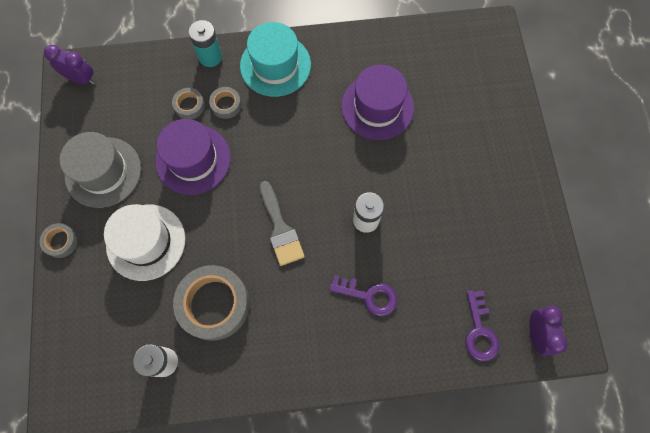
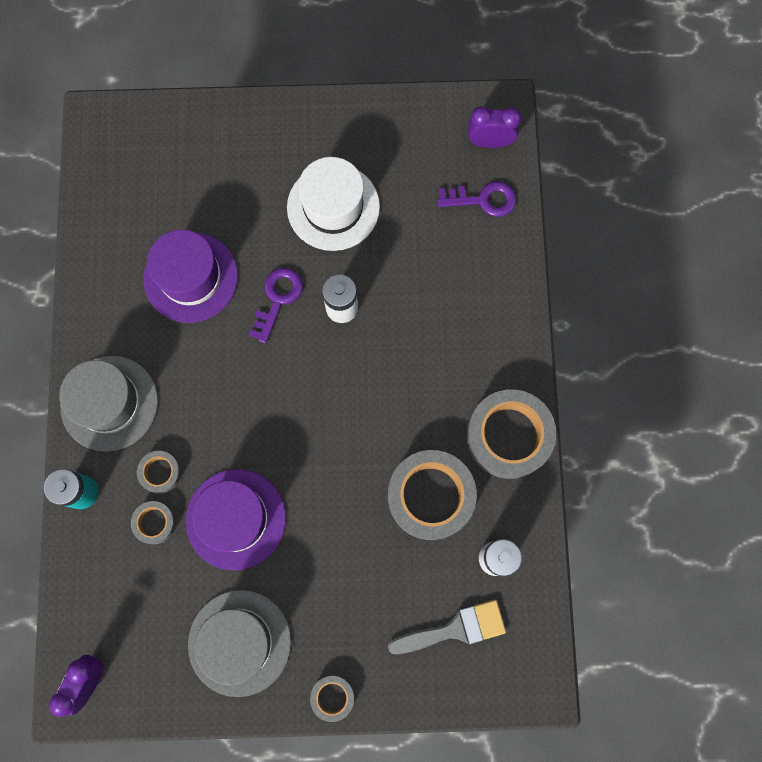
camera: 85 degrees left, 5 degrees up
(146, 242) = (344, 582): white hat -> white hat (333, 207)
(267, 367) = (508, 436): none -> grey tape
(275, 65) = (109, 403): turquoise hat -> grey hat
(280, 228) = (342, 411): grey brush -> grey brush (455, 629)
(369, 296) = (434, 314): purple key -> purple key (278, 299)

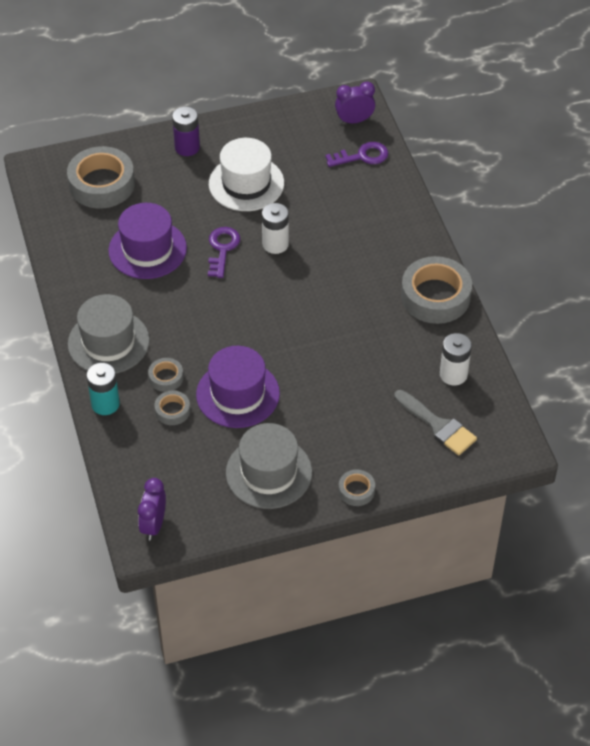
camera: 15 degrees left, 25 degrees down
(279, 134) = (187, 147): none -> purple battery
(430, 496) = (388, 346): grey tape -> grey tape (102, 184)
(455, 629) = (438, 425): grey brush -> grey brush turned 75 degrees clockwise

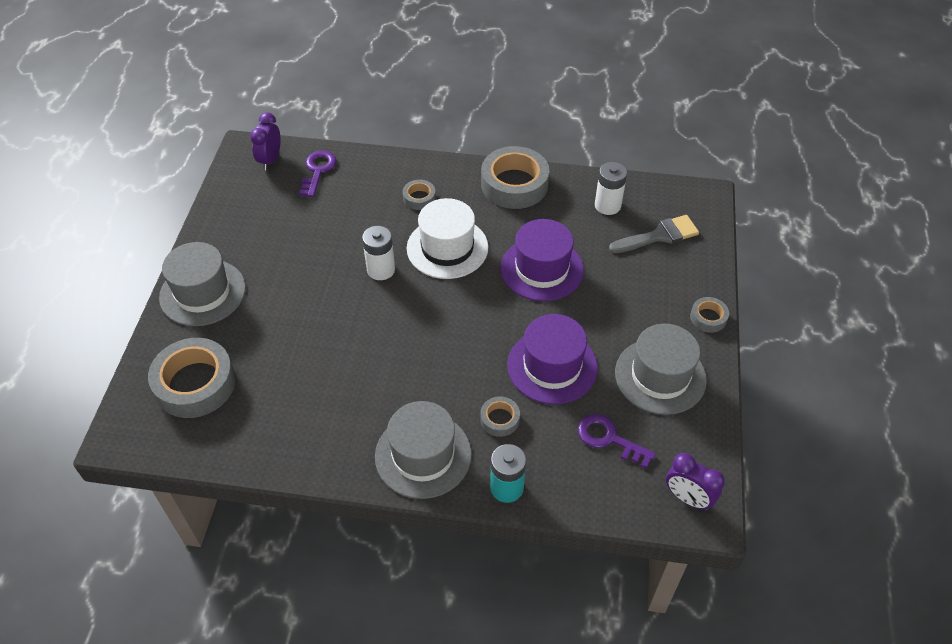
camera: 65 degrees left, 0 degrees up
(147, 249) = (317, 375): purple hat -> purple hat (542, 269)
(172, 411) = (546, 429): grey tape -> grey tape (419, 198)
(187, 147) = (202, 292): purple battery -> grey hat
(222, 249) = (359, 312): purple key -> purple key (609, 439)
(246, 183) = (287, 264): white hat -> white hat (447, 248)

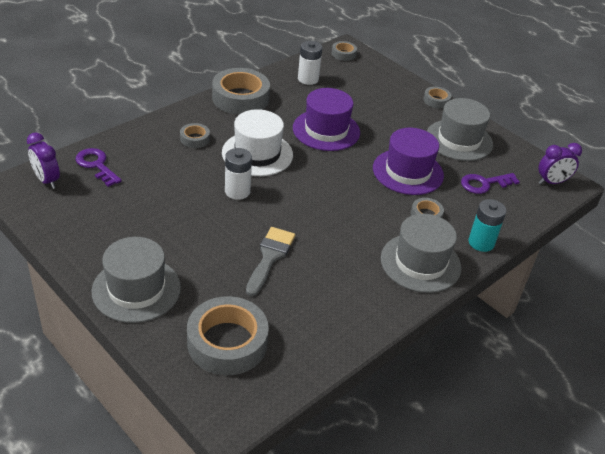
camera: 55 degrees left, 10 degrees down
(659, 236) = (356, 78): grey brush -> grey brush (270, 257)
(689, 201) = (343, 54): none -> grey tape

